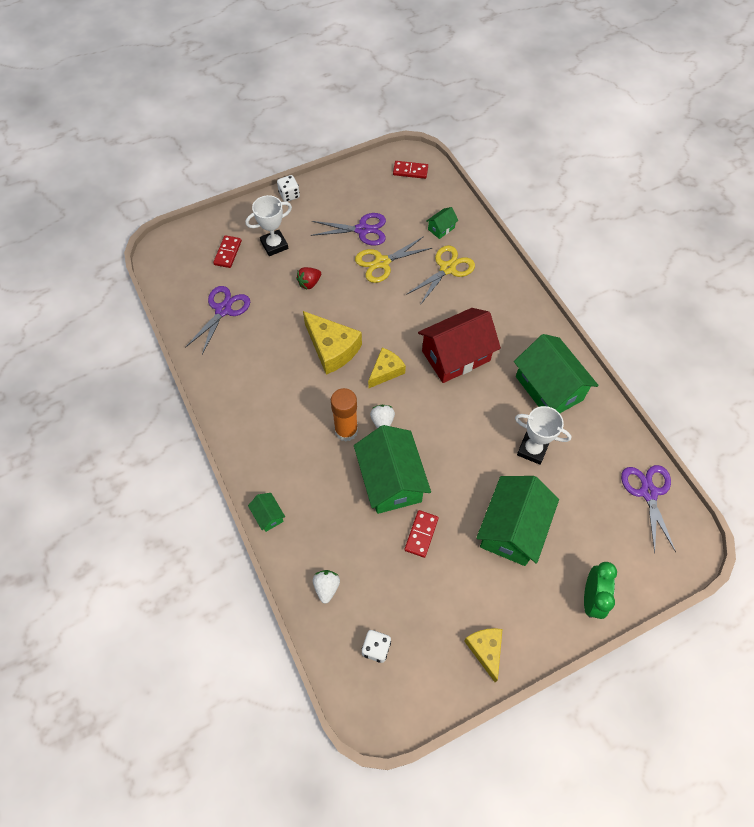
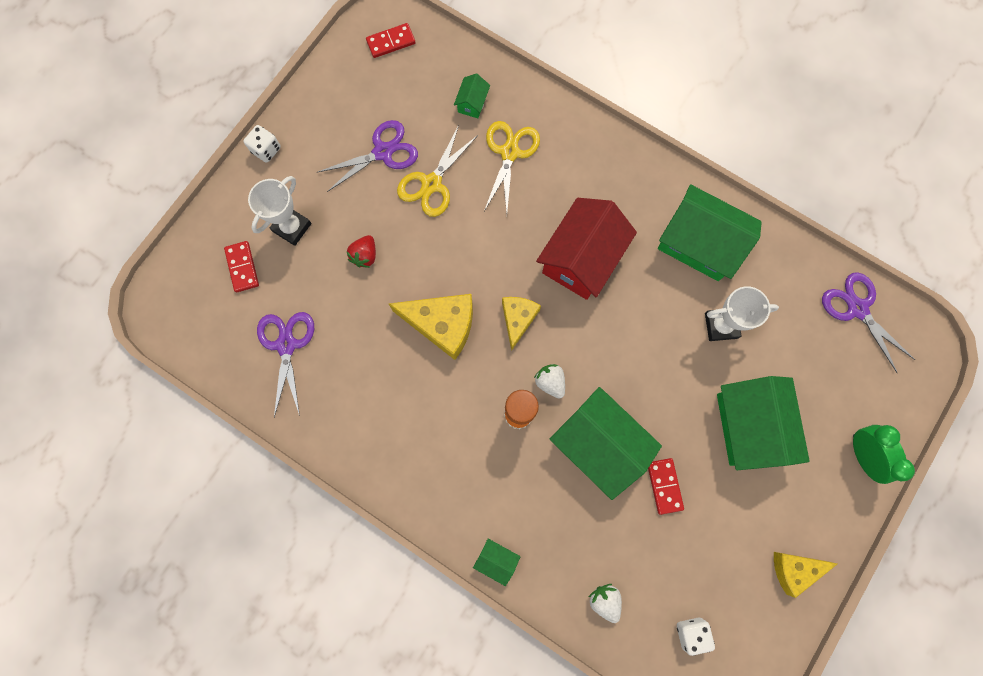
camera: 30 degrees left, 15 degrees up
(485, 650) = (794, 569): yellow cheese -> yellow cheese turned 60 degrees counterclockwise

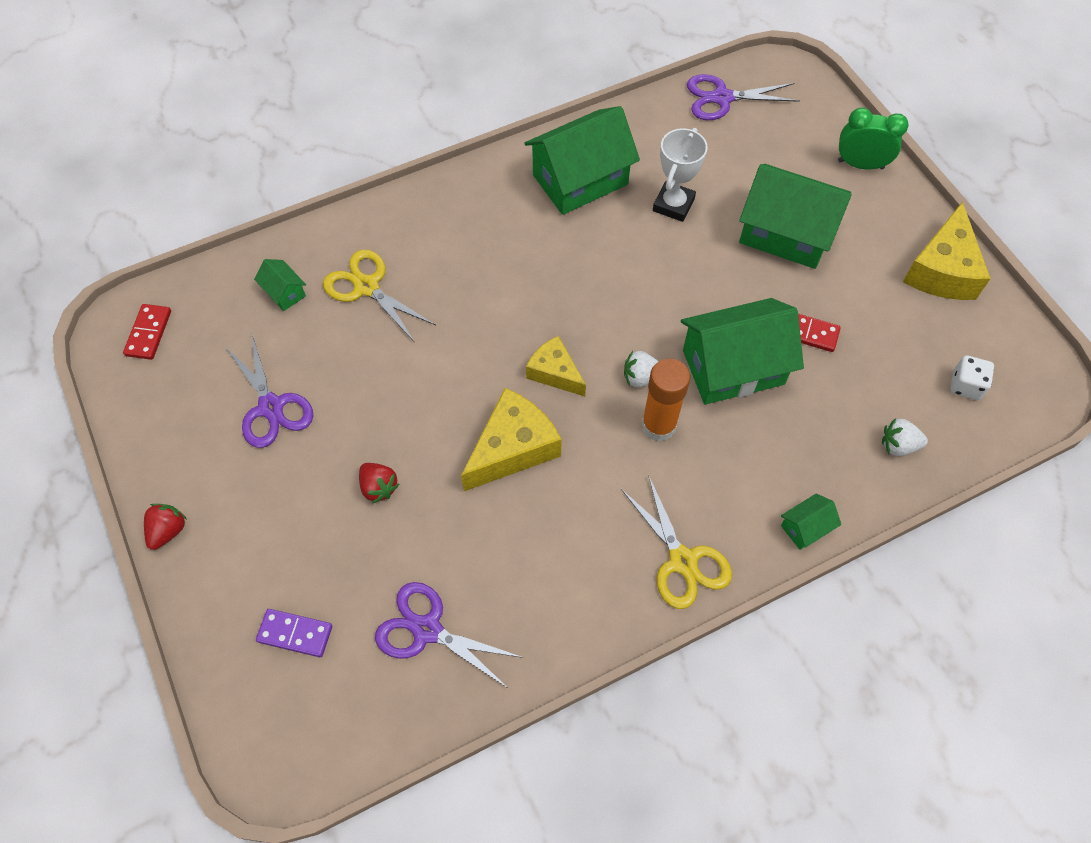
camera: 60 degrees left, 15 degrees down
(242, 267) = (295, 634): red domino -> purple domino
(266, 150) = (168, 531): white dice -> red strawberry
(292, 227) = (287, 550): white trophy -> none
(383, 152) = (271, 407): purple scissors -> purple scissors turned 150 degrees clockwise
(432, 184) = (345, 377): yellow scissors -> yellow scissors (682, 561)
(581, 258) = (528, 282): red house -> none
(794, 569) = (942, 270): yellow cheese -> yellow cheese, size x1.59

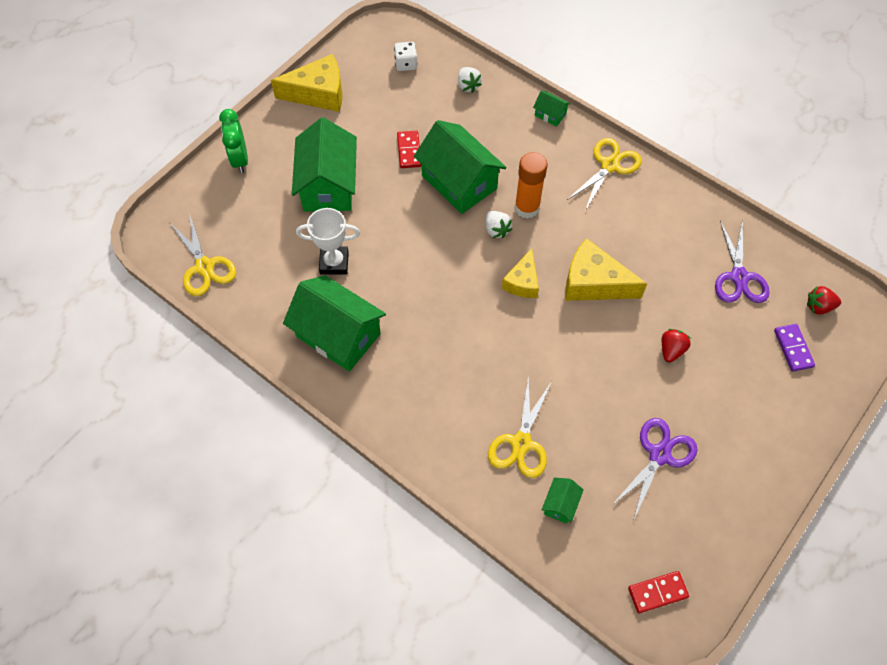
camera: 115 degrees left, 0 degrees up
(168, 531) = (789, 468): red strawberry -> red strawberry (819, 306)
(722, 98) = (204, 267): purple scissors -> yellow scissors

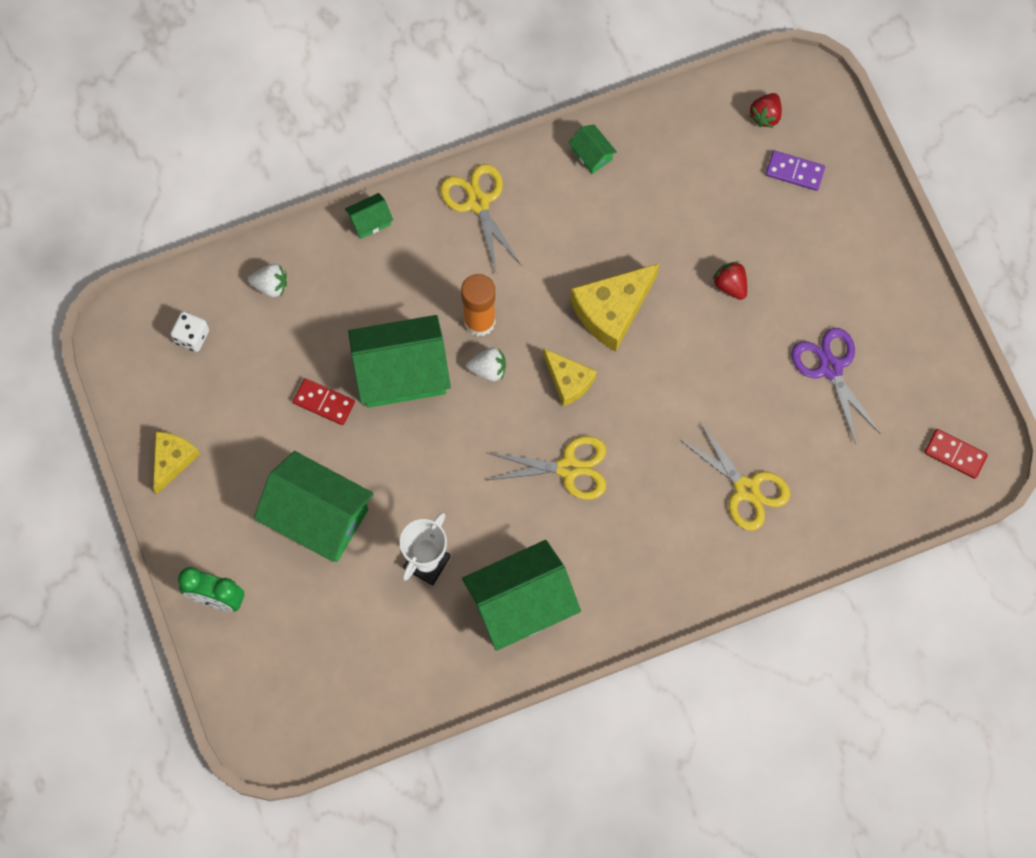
camera: 60 degrees left, 10 degrees up
(204, 267) = (347, 706): yellow scissors -> yellow scissors (568, 468)
(318, 93) = (172, 460): yellow cheese -> yellow cheese, size x0.63
(560, 504) = (827, 489): green house -> green house (592, 154)
(657, 592) = (955, 454): red domino -> red domino turned 75 degrees counterclockwise
(739, 277) = (689, 166): purple scissors -> none

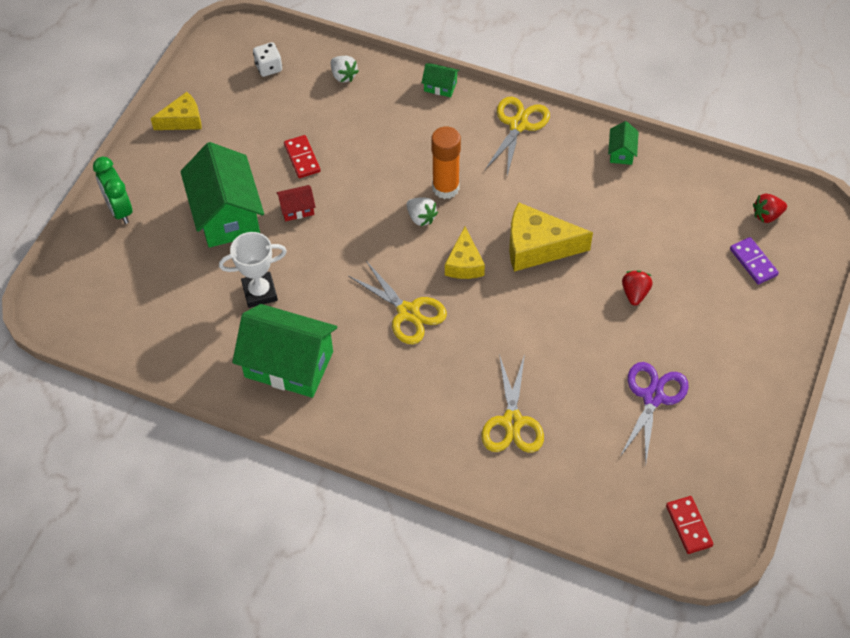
camera: 45 degrees right, 15 degrees down
(374, 456) = (297, 209): none -> red house
(401, 372) = (366, 178): green house -> none

